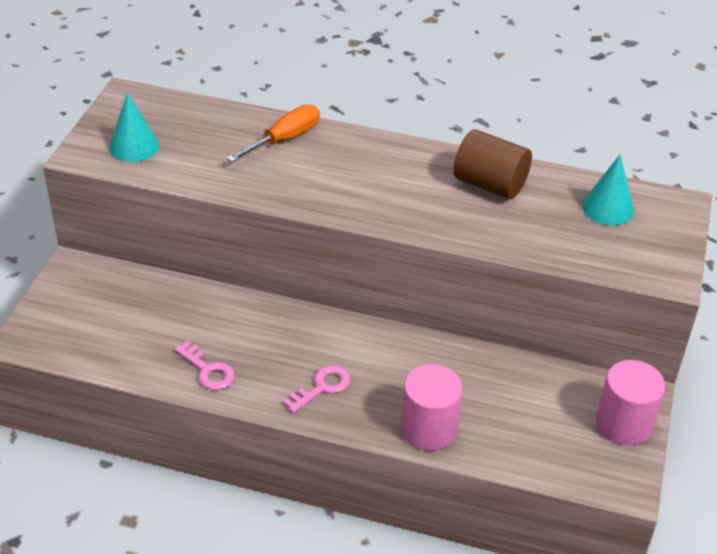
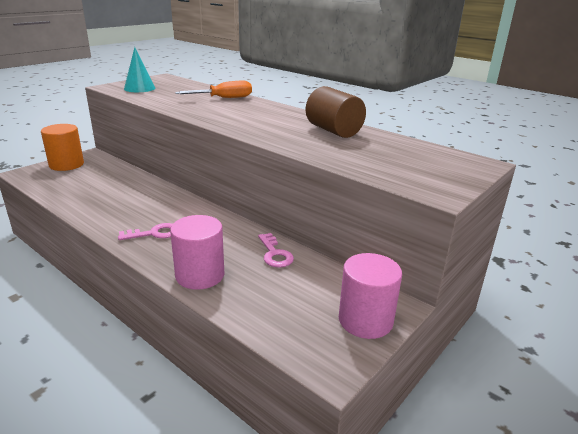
camera: 25 degrees right, 15 degrees down
(64, 301) = (66, 165): none -> orange cylinder
(208, 370) = (97, 208): pink key -> pink key (275, 254)
(608, 208) = (415, 154): turquoise cone -> none

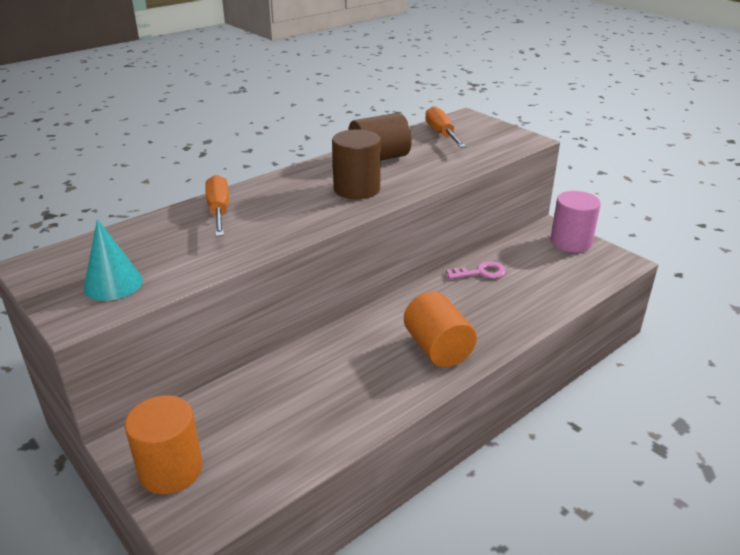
camera: 80 degrees left, 5 degrees up
(154, 233) = (437, 348): pink key -> orange cylinder
(200, 275) = (520, 316): pink cylinder -> none
(267, 126) = (357, 189): none -> brown cylinder
(413, 152) = (442, 134): none -> orange screwdriver

